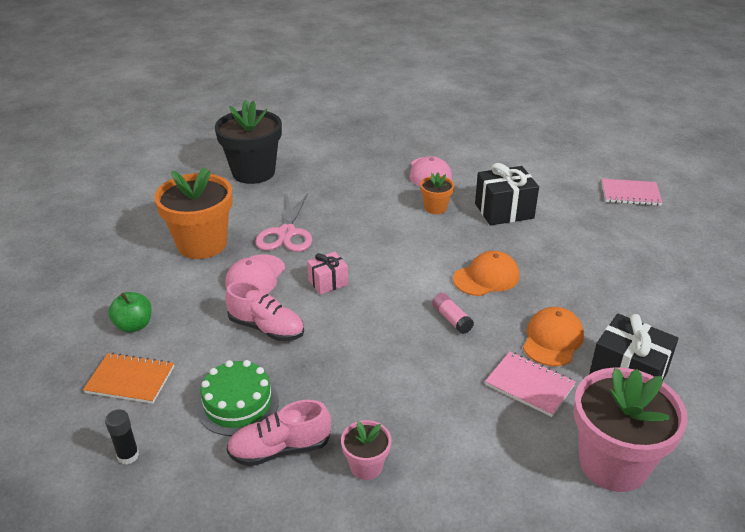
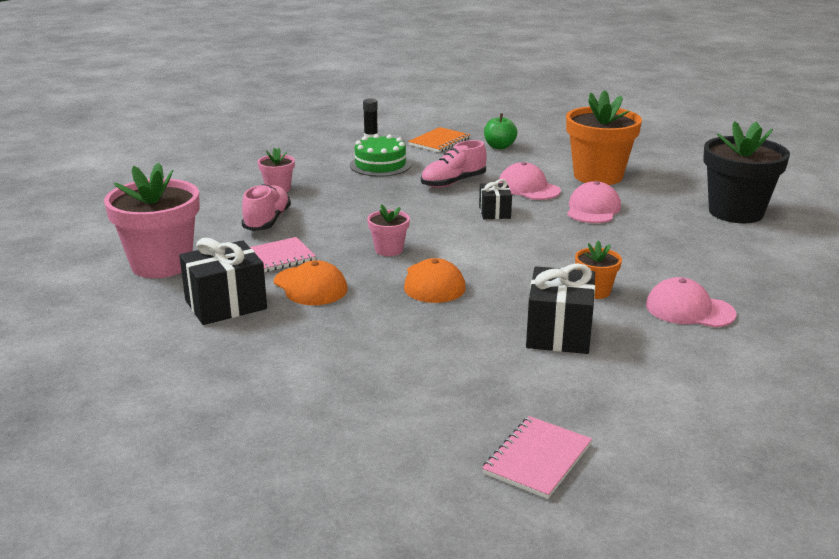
camera: 115 degrees right, 10 degrees down
(280, 449) = (325, 170): pink shoe -> pink shoe (267, 221)
(286, 233) = (593, 209): pink scissors -> pink cap
(328, 282) = (494, 212): pink gift -> black gift
(451, 319) = (389, 250): pink glue stick -> pink flower pot

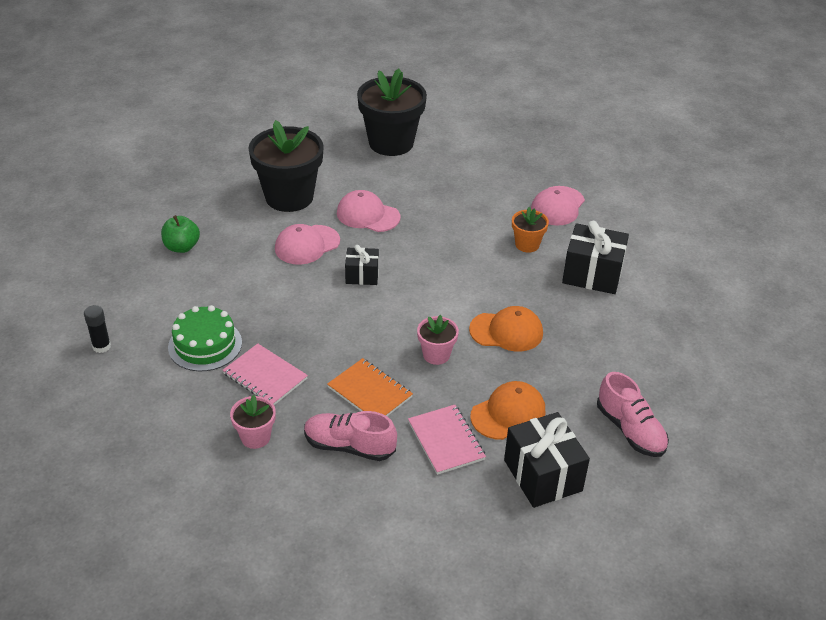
camera: 85 degrees left, 15 degrees up
(161, 264) = (449, 535): pink flower pot -> none
(439, 142) = (146, 290): orange notebook -> orange notebook (370, 392)
(453, 183) = (277, 294): pink shoe -> pink shoe (630, 430)
(537, 459) = (750, 310): pink notebook -> pink notebook (265, 376)
(598, 176) = (289, 197): orange flower pot -> black flower pot

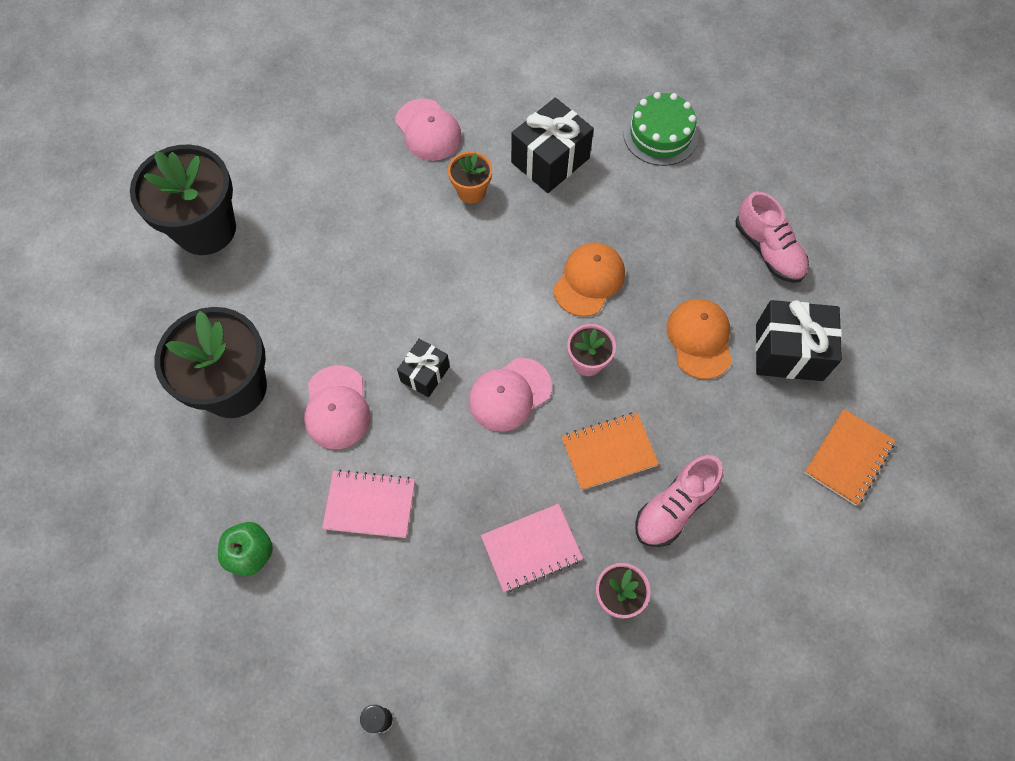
camera: 60 degrees left, 25 degrees up
(205, 345) = (445, 594): green cake -> green cake (660, 134)
(368, 215) = (324, 318): pink cap -> pink cap (509, 394)
(446, 441) = (709, 413): pink notebook -> pink notebook (370, 504)
(472, 549) = (848, 458): none -> orange notebook
(630, 430) = (768, 250): pink shoe -> pink shoe turned 60 degrees clockwise

